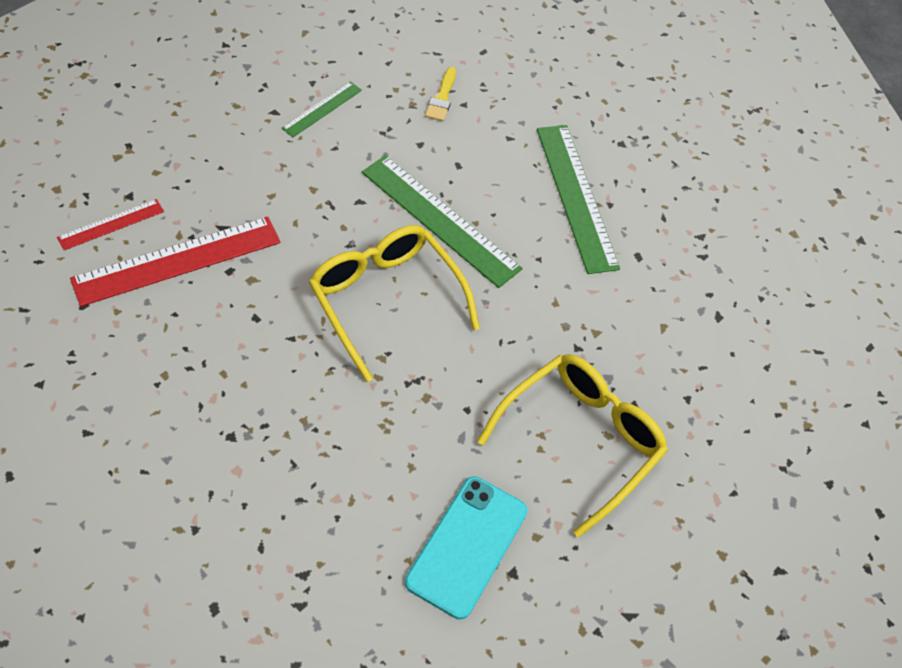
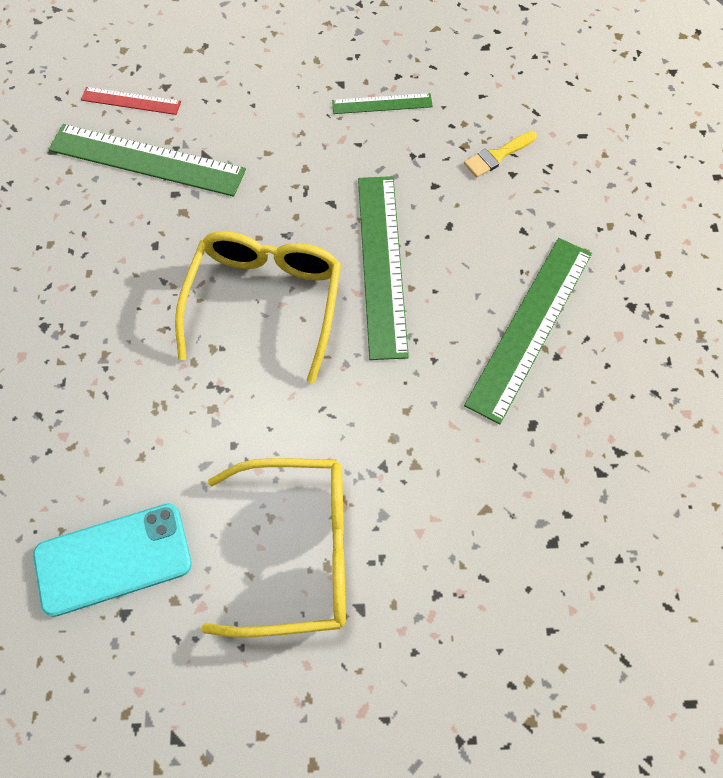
camera: 50 degrees right, 10 degrees up
(177, 260) = (147, 160): red ruler -> green ruler

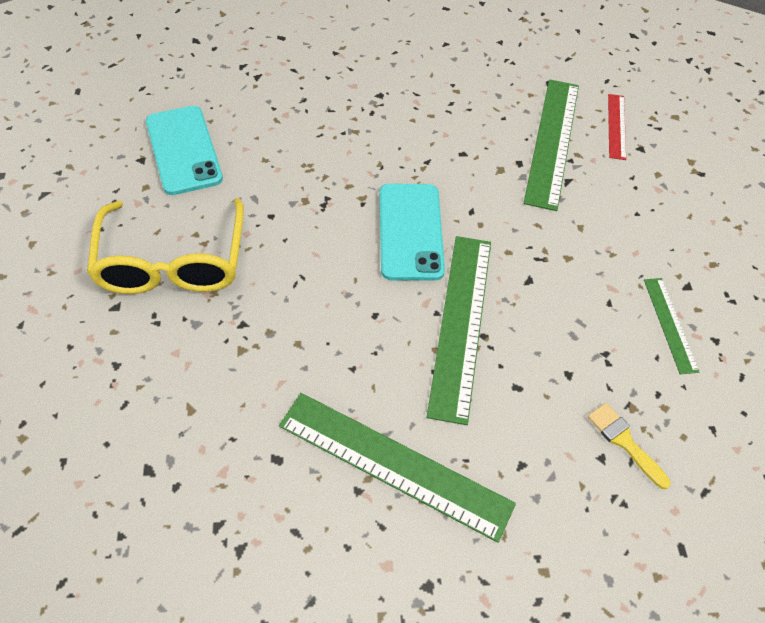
camera: 85 degrees right, 10 degrees down
(265, 302) = (410, 231): yellow glasses -> turquoise phone
(382, 264) = (461, 323): green ruler -> green ruler turned 75 degrees counterclockwise

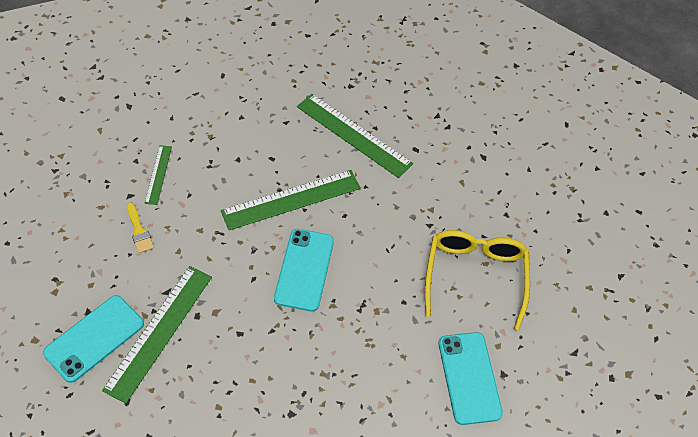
camera: 170 degrees left, 0 degrees up
(461, 323) = (291, 199): green ruler -> green ruler turned 45 degrees clockwise
(616, 126) = (94, 338): red ruler -> turquoise phone
(624, 441) = (225, 121): yellow brush -> yellow brush (139, 231)

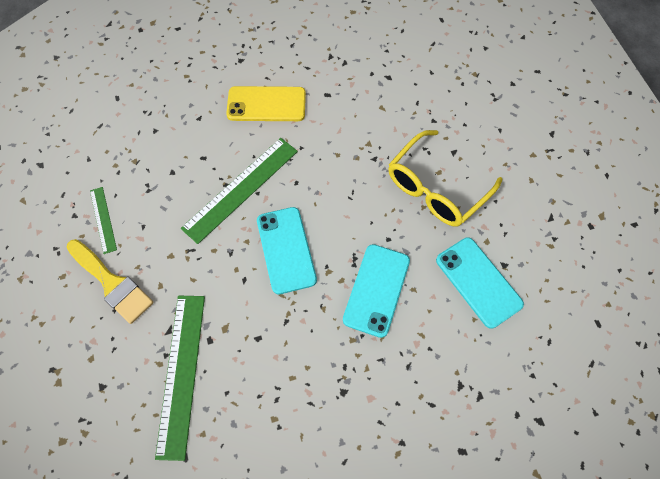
camera: 20 degrees left, 10 degrees up
(94, 338) = (121, 410): turquoise phone -> turquoise phone (376, 290)
(139, 231) = (112, 283): yellow brush -> yellow brush, size x1.81
(353, 135) = (266, 104): green ruler -> yellow phone
(474, 276) = (436, 188): yellow glasses -> yellow glasses turned 120 degrees counterclockwise

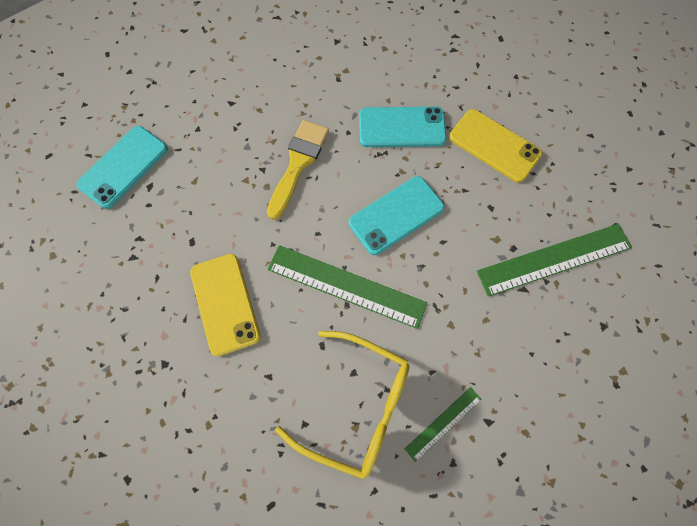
camera: 110 degrees left, 5 degrees up
(112, 283) = (507, 371): yellow brush -> yellow brush (298, 163)
(322, 373) = (494, 146): none -> yellow phone
(436, 188) = (278, 107): yellow glasses -> yellow glasses (356, 405)
(478, 282) = (360, 55): turquoise phone -> turquoise phone (123, 167)

